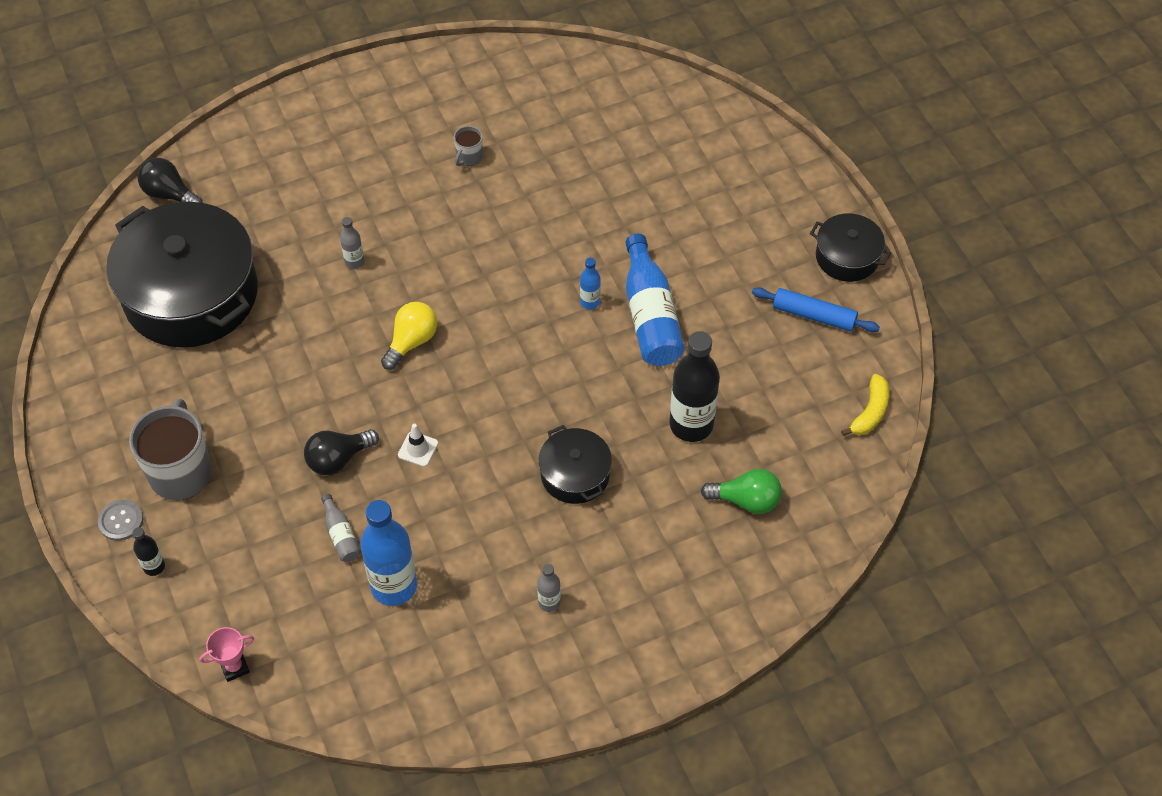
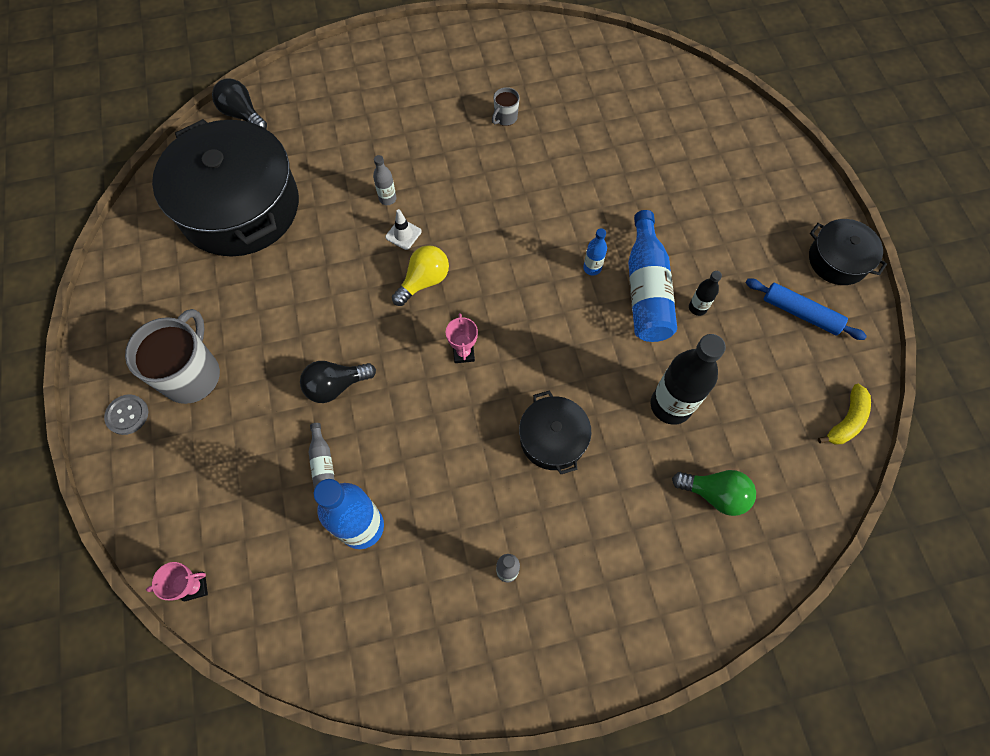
camera: 10 degrees right, 10 degrees up
(154, 566) = (146, 466): black bottle -> black bottle (697, 308)
(418, 449) = (410, 388): white traffic cone -> white traffic cone (403, 234)
(468, 407) = (463, 353): none -> pink trophy

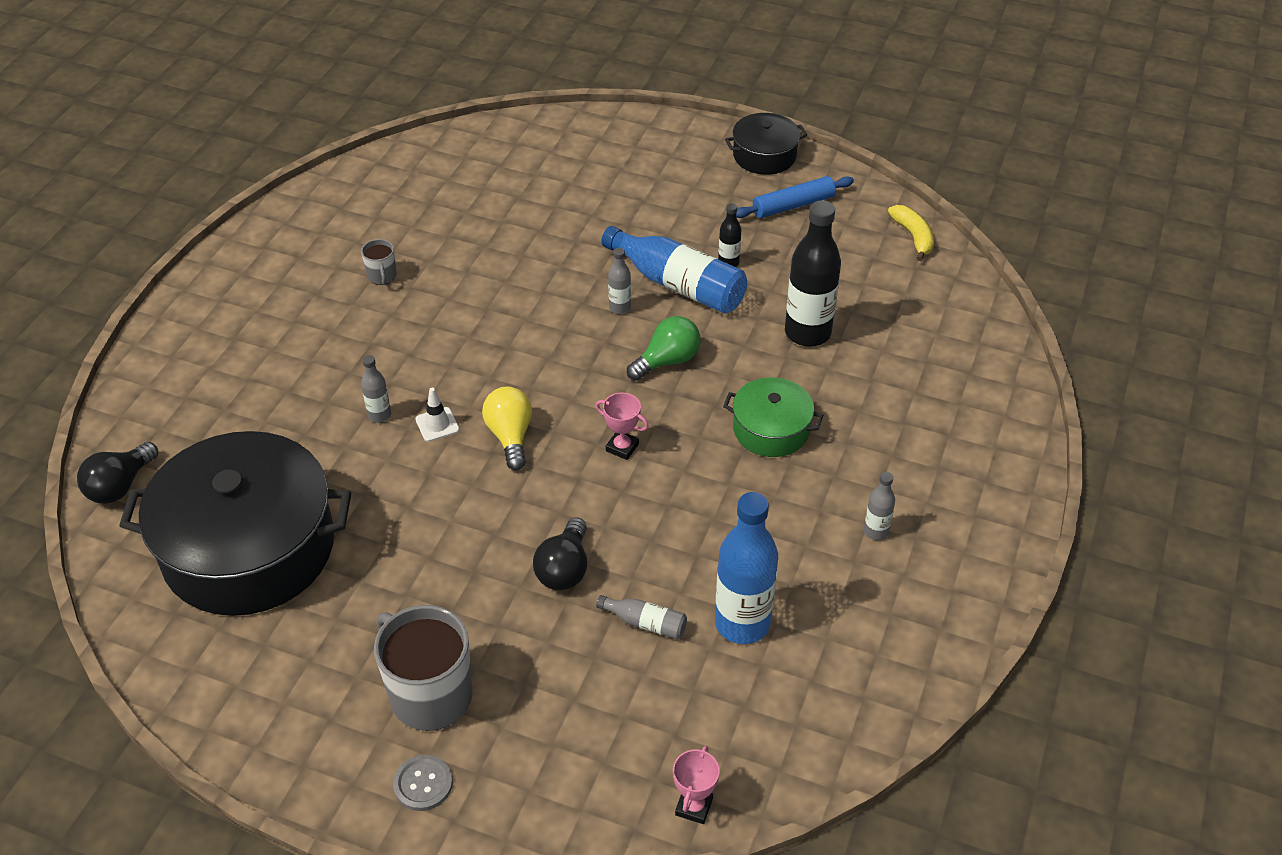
camera: 55 degrees left, 20 degrees down
(242, 114) = (120, 486): black light bulb -> black light bulb turned 45 degrees counterclockwise
(552, 438) = (771, 429): black pot -> green pot
(592, 268) = (619, 307): blue bottle -> grey bottle
(714, 494) = (913, 352): green light bulb -> green light bulb (667, 361)

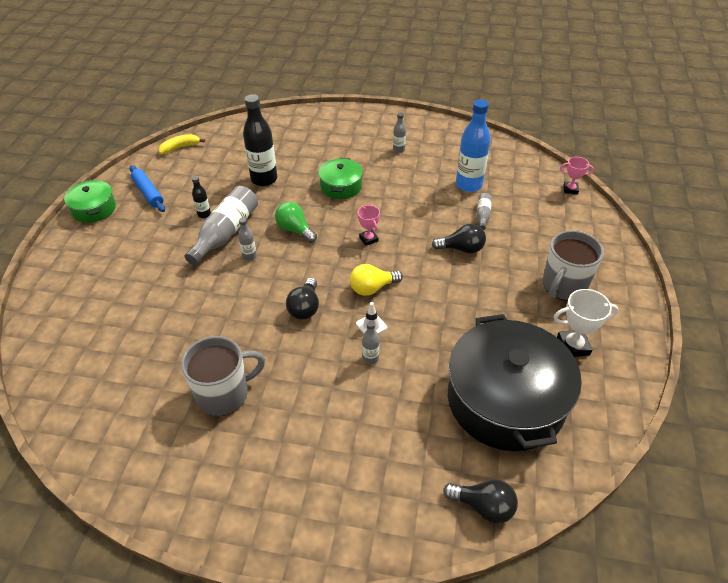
camera: 100 degrees left, 0 degrees up
(302, 663) = (573, 346): none -> white trophy
(382, 276) = (224, 394): grey mug -> grey mug, size x2.17
(423, 784) = (613, 278): grey button -> none
(496, 358) = (305, 308): none -> black light bulb
(622, 447) = (368, 239): pink trophy -> pink trophy turned 45 degrees counterclockwise
(678, 285) = (226, 233): blue bottle -> grey bottle
(764, 155) = (94, 209): black pot -> green pot

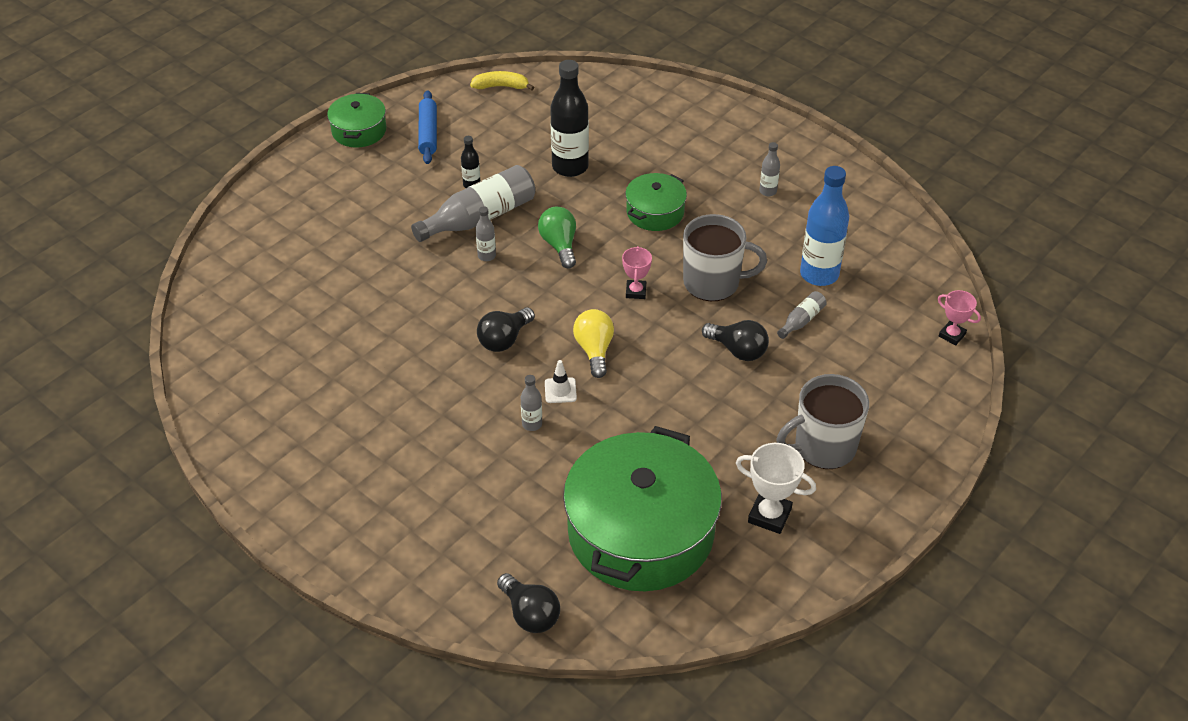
camera: 30 degrees right, 0 degrees up
(224, 394) = (361, 391): grey mug -> grey mug (713, 283)
(372, 288) = (594, 350): yellow light bulb -> yellow light bulb turned 75 degrees clockwise
(505, 400) = (641, 532): black pot -> green pot

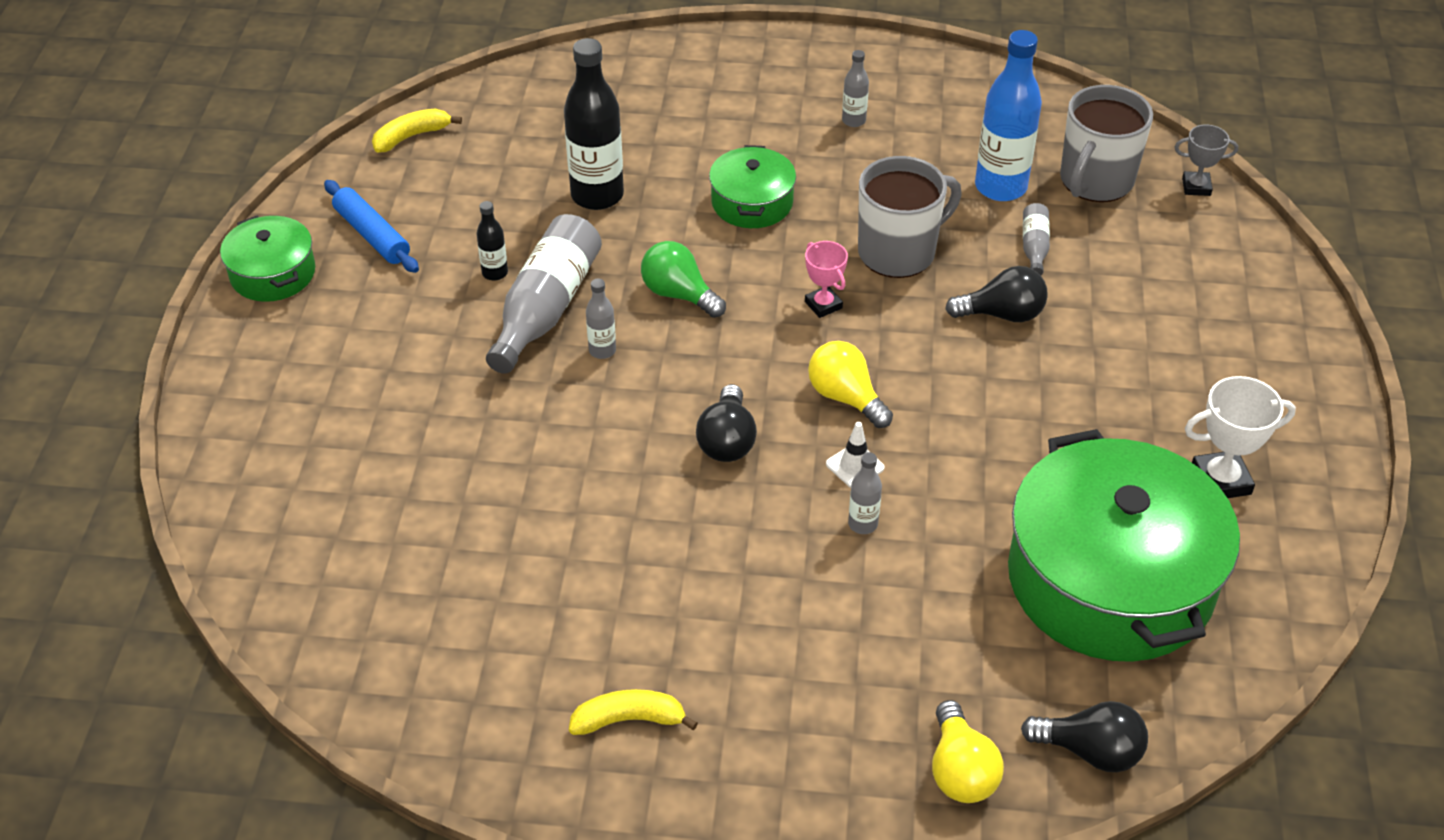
camera: 35 degrees left, 0 degrees up
(311, 455) = (629, 720): none -> yellow banana
(450, 581) = (960, 770): none -> yellow light bulb
(823, 447) = (1196, 374): grey mug -> grey mug (1095, 181)
(952, 335) = (1196, 187): pink trophy -> grey trophy

